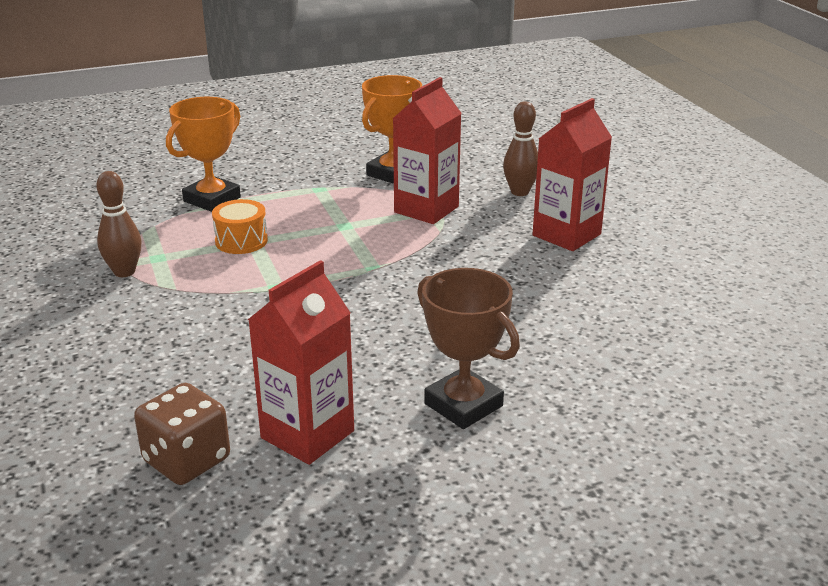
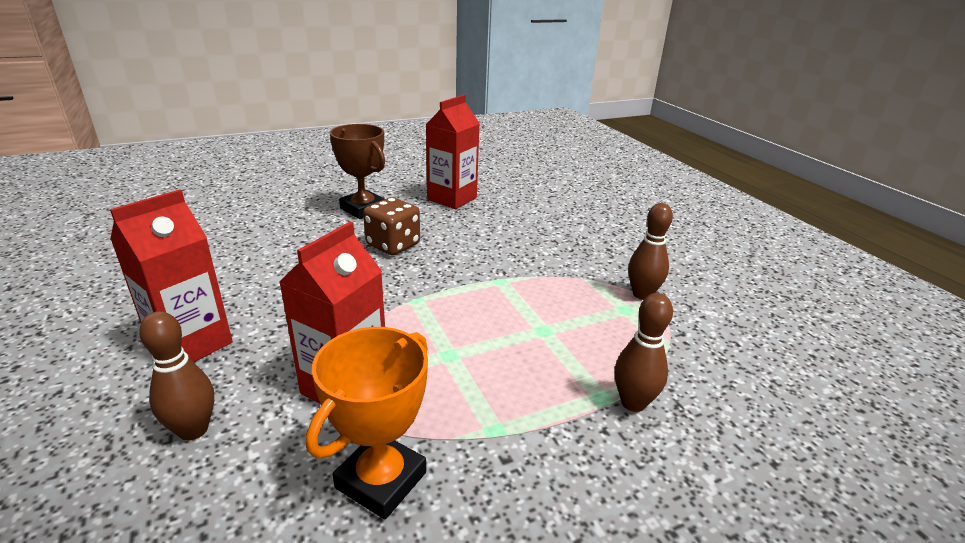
camera: 175 degrees right, 0 degrees up
(187, 460) = (510, 191): brown dice -> brown dice (393, 245)
(212, 199) = (633, 403): orange trophy -> brown bowling pin
(241, 241) = (556, 331): orange drum -> none

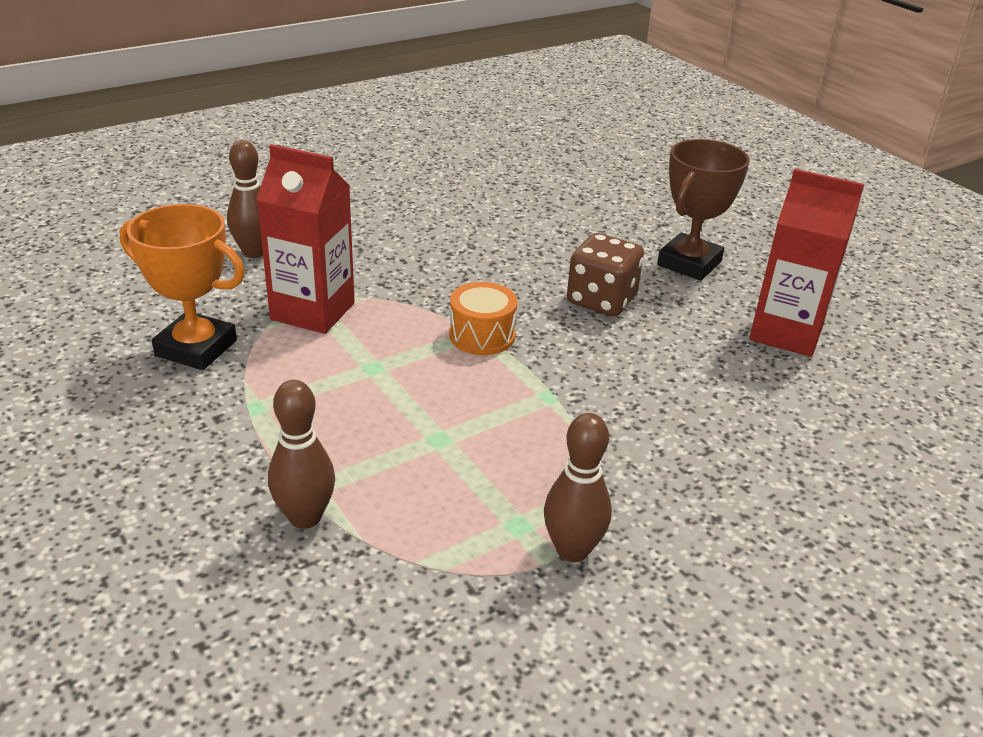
camera: 80 degrees right, 5 degrees up
(191, 344) = (361, 224): red carton -> none
(420, 298) = (482, 335): none -> orange drum

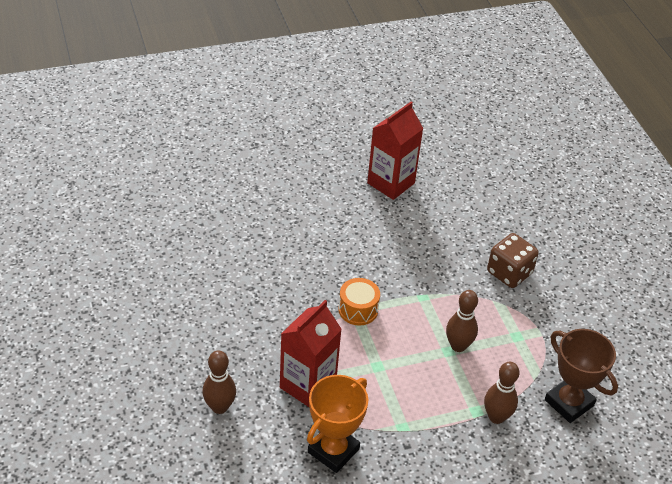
camera: 75 degrees left, 10 degrees up
(572, 550) = (535, 322): brown bowling pin -> brown bowling pin (458, 346)
(601, 300) = (336, 246): brown dice -> brown dice (509, 273)
(689, 263) = (308, 193): brown trophy -> brown trophy (569, 403)

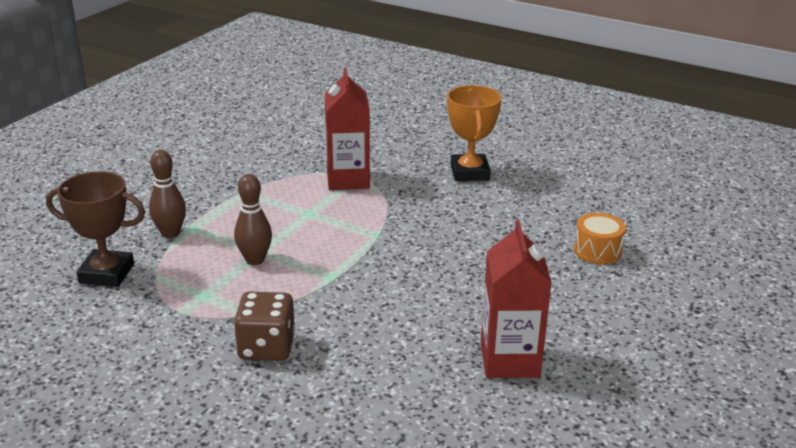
camera: 140 degrees right, 15 degrees down
(219, 407) = (390, 144): brown bowling pin -> none
(333, 451) = (282, 161): orange trophy -> orange trophy (469, 172)
(358, 309) = (376, 238): orange drum -> orange drum (597, 251)

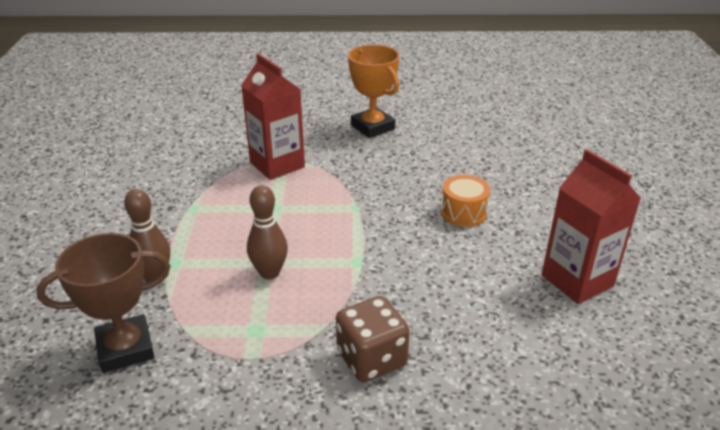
camera: 30 degrees left, 5 degrees up
(597, 251) = (534, 162): orange drum -> orange drum (463, 212)

